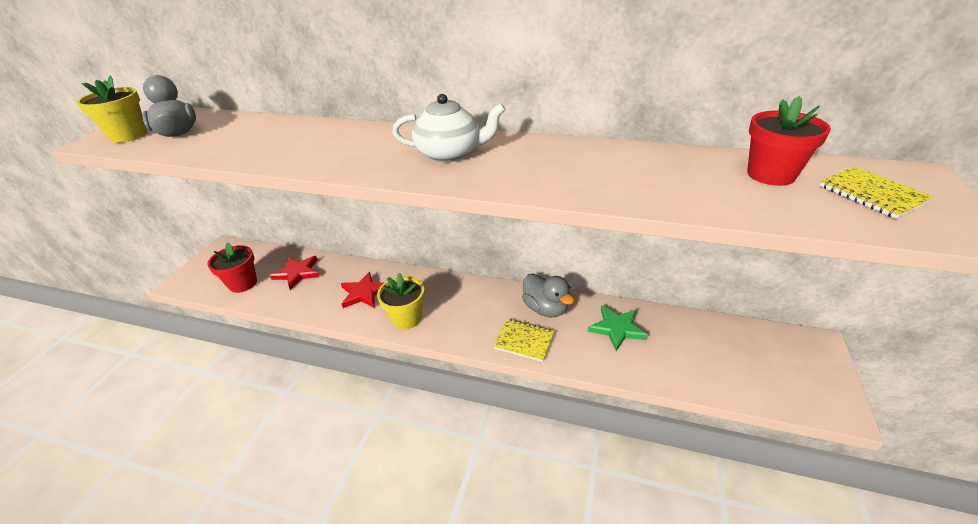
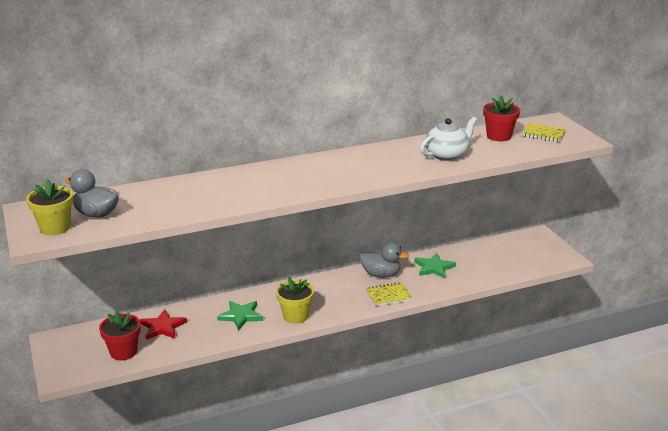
camera: 40 degrees left, 10 degrees down
(364, 293) = (241, 316): red star -> green star
(450, 154) = (328, 170): white teapot -> white teapot (447, 155)

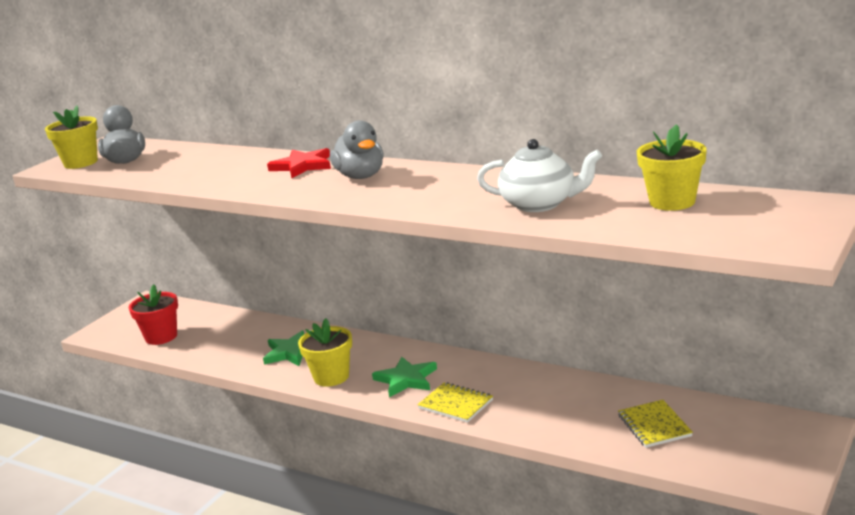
camera: 55 degrees right, 5 degrees down
(162, 327) = (223, 330): red star -> red star (302, 166)
(381, 274) = (496, 377): grey duck -> grey duck (361, 176)
(434, 268) = (571, 400): green star -> green star (406, 379)
(498, 136) = (672, 202): red flower pot -> yellow flower pot
(544, 134) = (751, 218): yellow notebook -> yellow notebook (654, 425)

